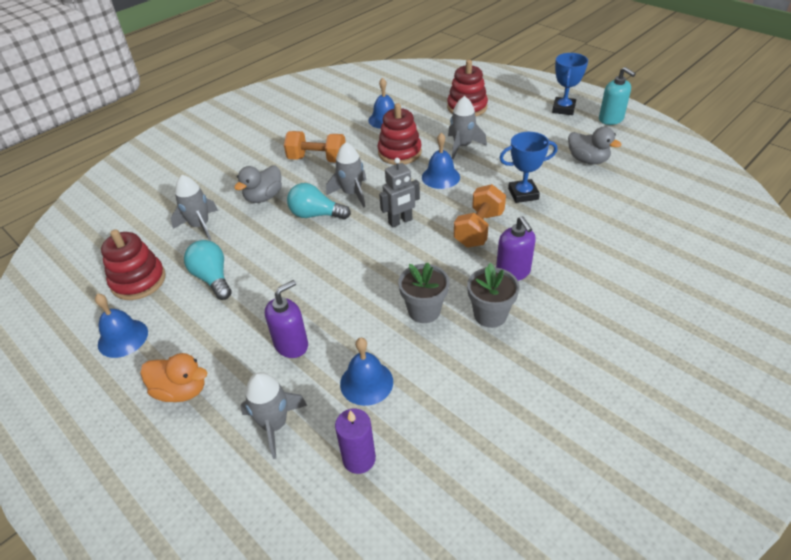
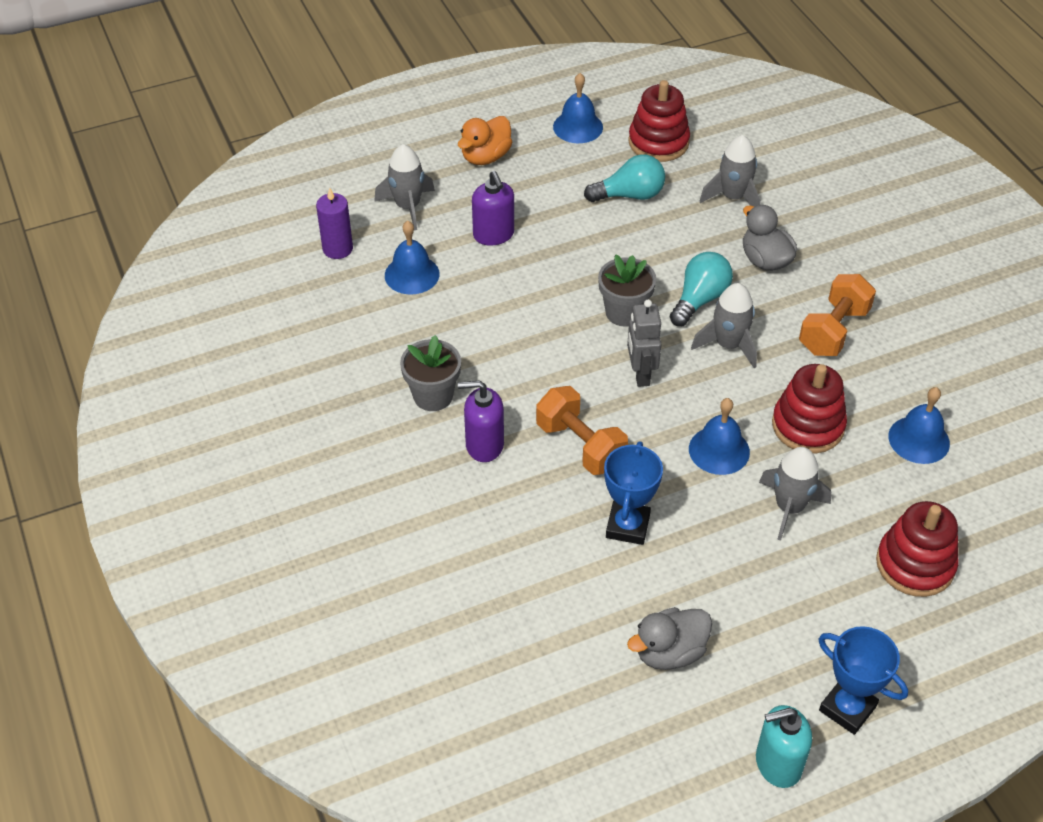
camera: 110 degrees right, 5 degrees up
(424, 311) = (474, 344): grey flower pot -> grey flower pot (624, 312)

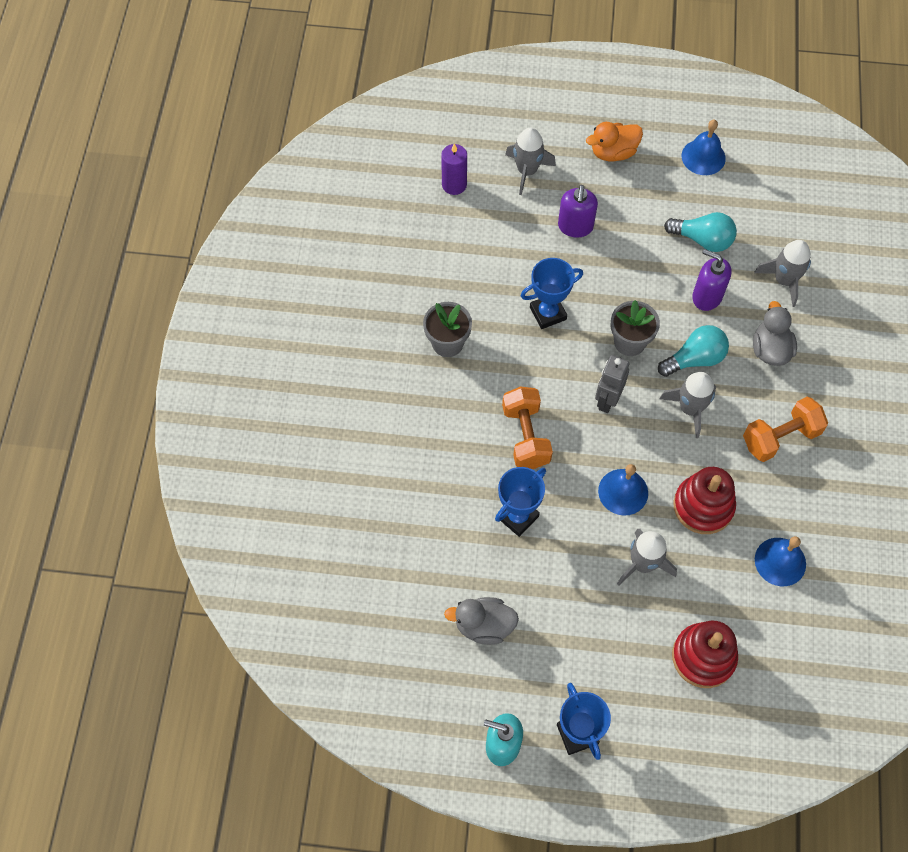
camera: 30 degrees right, 15 degrees up
(412, 274) = (494, 233): blue bell -> none
(484, 445) = (459, 401): purple soap dispenser -> purple soap dispenser (706, 296)
(521, 323) = (548, 313): none -> blue trophy
(658, 142) = (758, 201): red stacking toy -> none

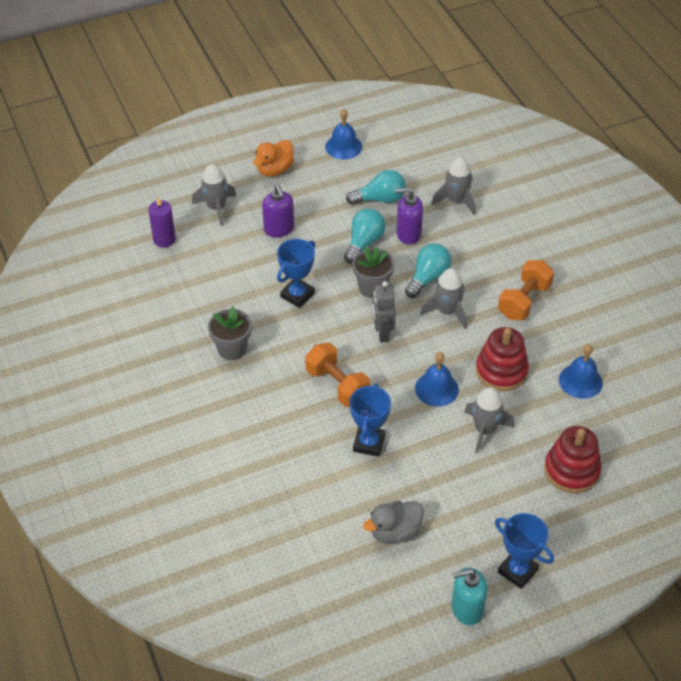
camera: 30 degrees left, 15 degrees down
(653, 285) = (364, 243): none -> turquoise light bulb
(770, 349) = (477, 248): grey duck -> none

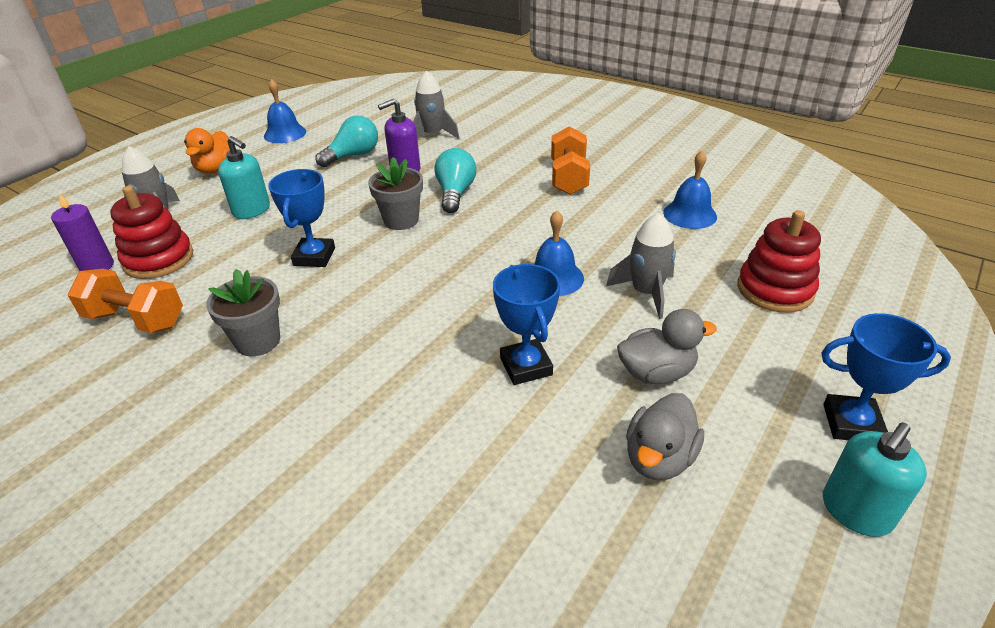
camera: 30 degrees left, 10 degrees down
(279, 229) = (252, 210): purple soap dispenser -> turquoise soap dispenser
(337, 385) = (432, 322): orange dumbbell -> orange dumbbell (136, 320)
(364, 243) = (362, 190): turquoise light bulb -> none
(382, 333) = (446, 253): grey robot -> none
(439, 486) = (656, 373): none -> grey duck
(447, 312) = (501, 211): grey rocket -> none
(501, 371) = (606, 236): red stacking toy -> red stacking toy (159, 259)

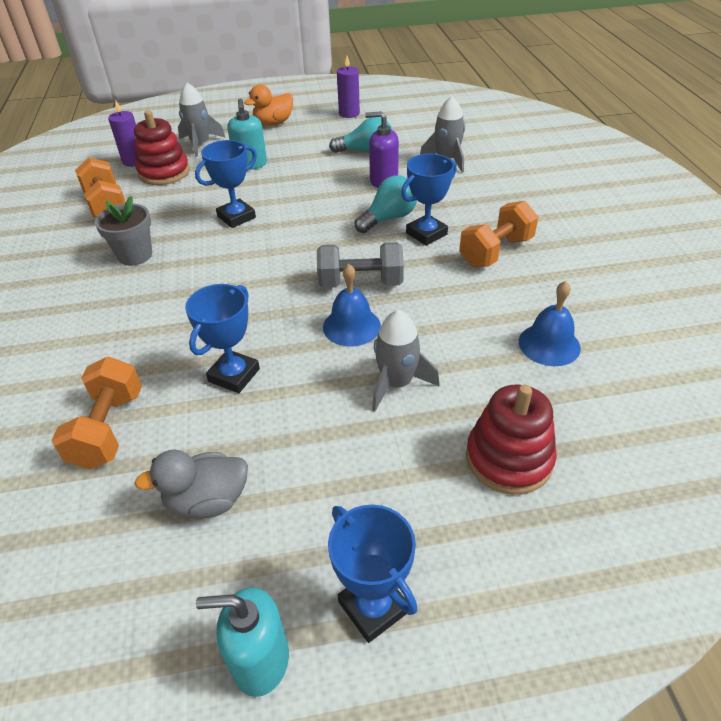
camera: 45 degrees right, 5 degrees up
(285, 133) = (349, 113): blue bell -> purple candle
(401, 220) = (322, 220): grey flower pot -> none
(491, 481) = (108, 429): none -> orange dumbbell
(502, 190) = (426, 234): none -> blue trophy
(510, 246) = (360, 283): none -> grey dumbbell
(656, 373) = (302, 446): grey duck -> none

